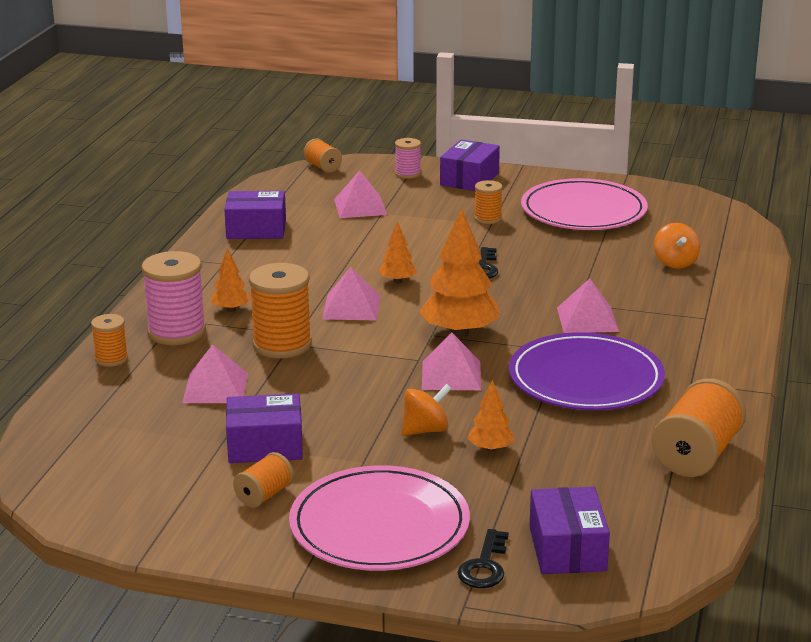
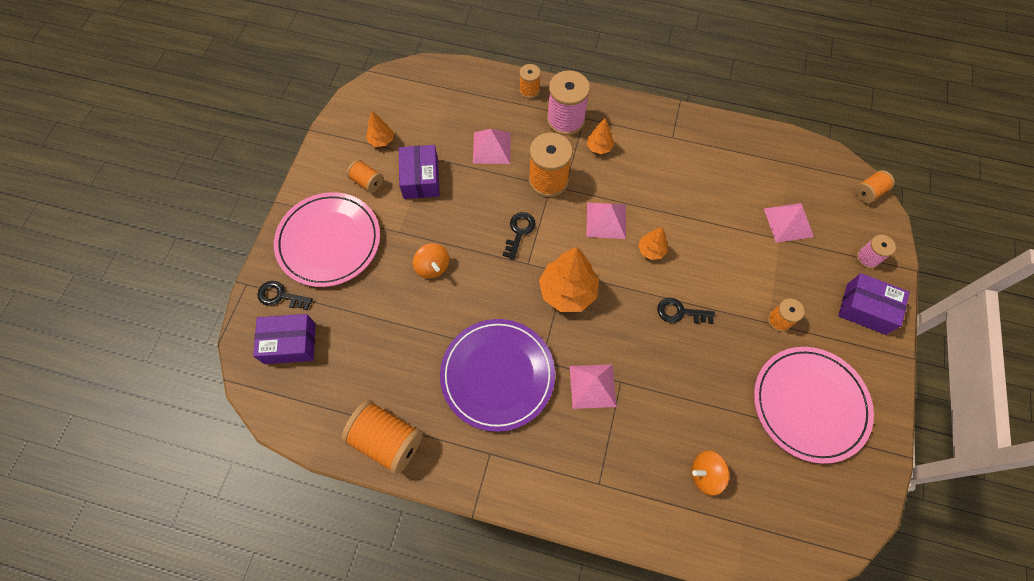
camera: 90 degrees right, 40 degrees up
(256, 229) = (733, 153): purple box -> none
(367, 365) = (519, 232): none -> black key
(451, 375) = (505, 284): pink pyramid -> none
(490, 449) = (406, 305): orange tree -> orange tree (381, 140)

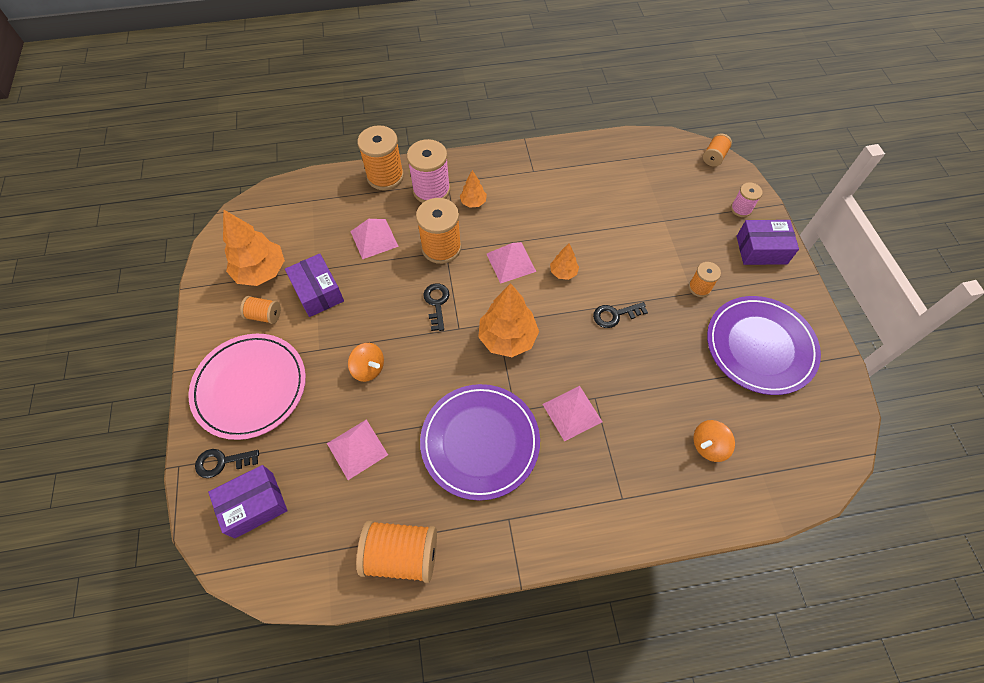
camera: 25 degrees left, 5 degrees down
(381, 140) = (261, 272): orange tree -> orange tree, size x1.95
(529, 90) = (385, 176): orange spool -> orange spool, size x1.83
(788, 222) = (664, 204): pink pyramid -> pink pyramid (357, 449)
(809, 404) = (760, 346): pink plate -> purple plate

